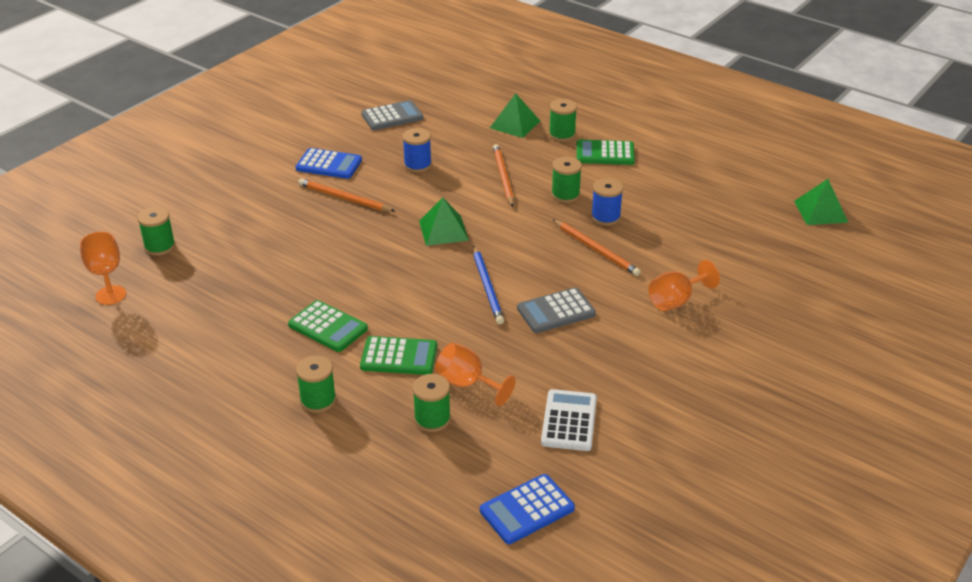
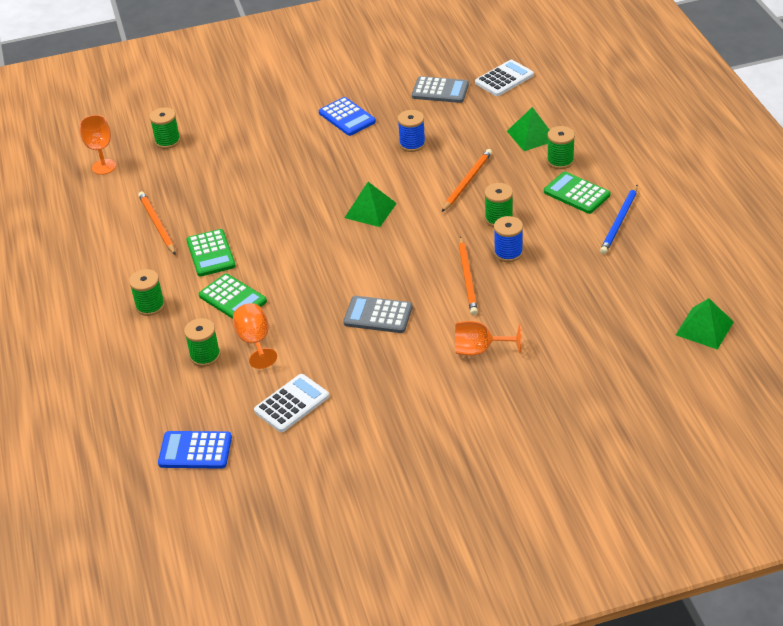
camera: 40 degrees right, 5 degrees up
(344, 198) = (328, 152): orange pencil -> orange pencil (157, 224)
(439, 90) = (504, 79): none -> white calculator
(487, 287) = (350, 272): blue pencil -> blue pencil (619, 222)

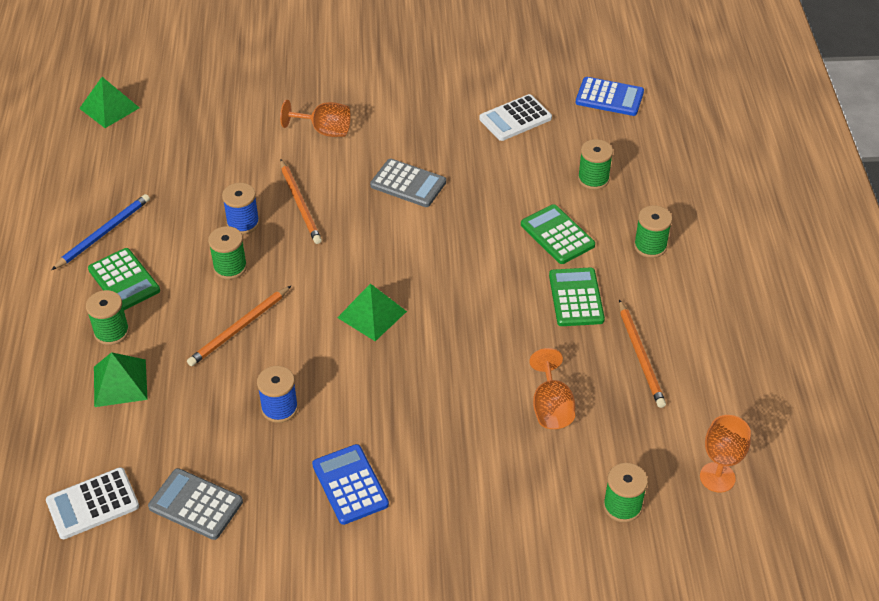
camera: 170 degrees left, 5 degrees up
(255, 342) = (540, 183): orange goblet -> orange goblet (551, 407)
(467, 278) = (300, 204): orange pencil -> orange pencil turned 150 degrees clockwise

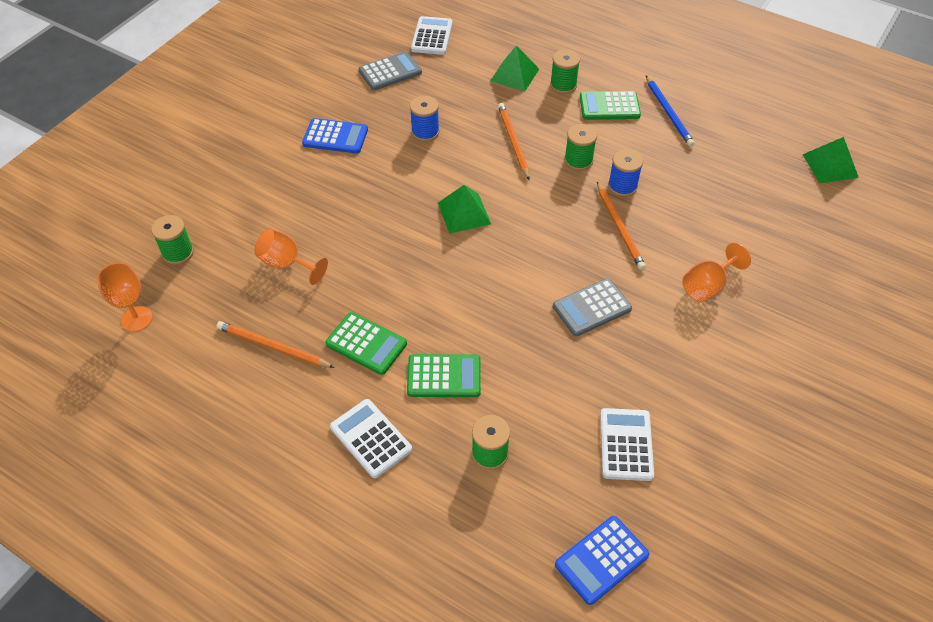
camera: 125 degrees right, 5 degrees up
(300, 204) = (619, 228): orange pencil -> orange pencil turned 120 degrees counterclockwise
(650, 246) = (371, 438): green spool -> white calculator

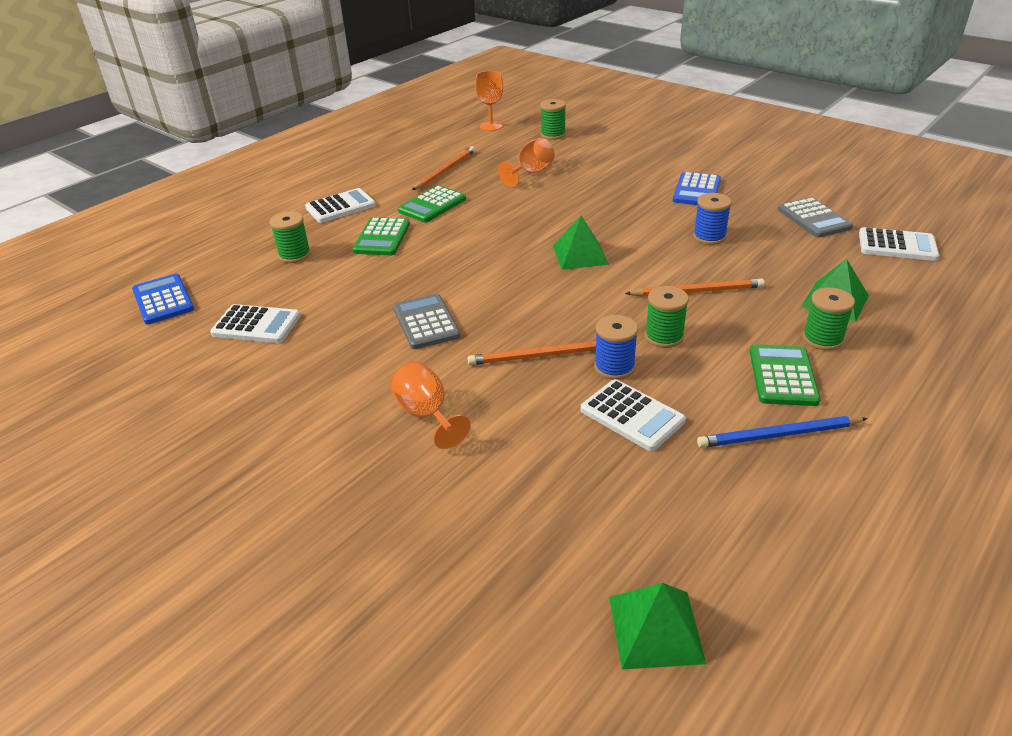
camera: 100 degrees right, 15 degrees down
(672, 176) = (632, 416): none -> white calculator

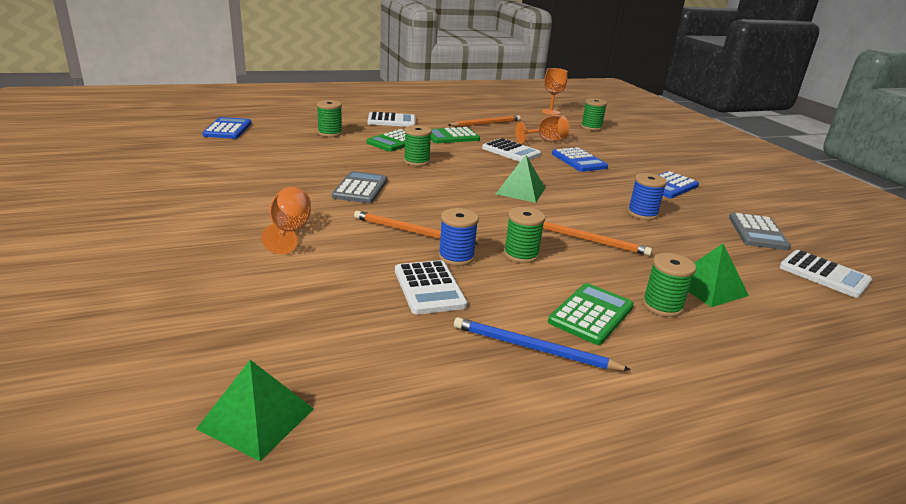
camera: 25 degrees right, 10 degrees down
(256, 325) = (258, 156): white calculator -> white calculator (511, 151)
(438, 258) = (416, 161): none -> green spool
(589, 189) = (579, 161): none -> blue calculator

